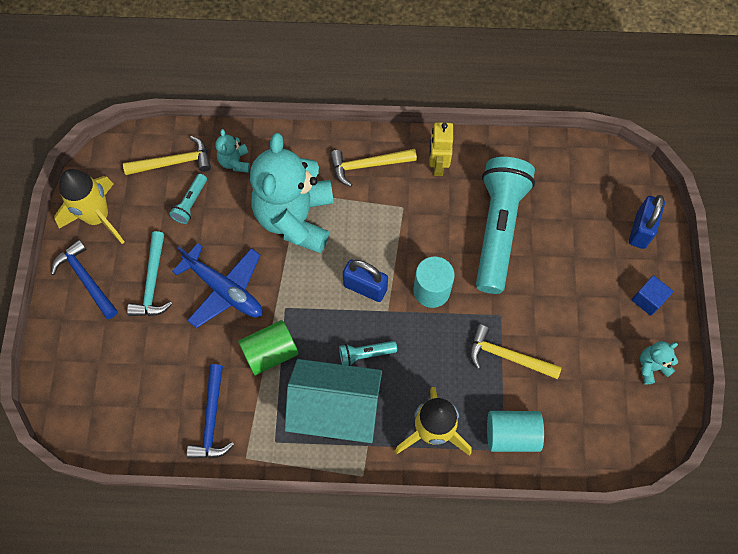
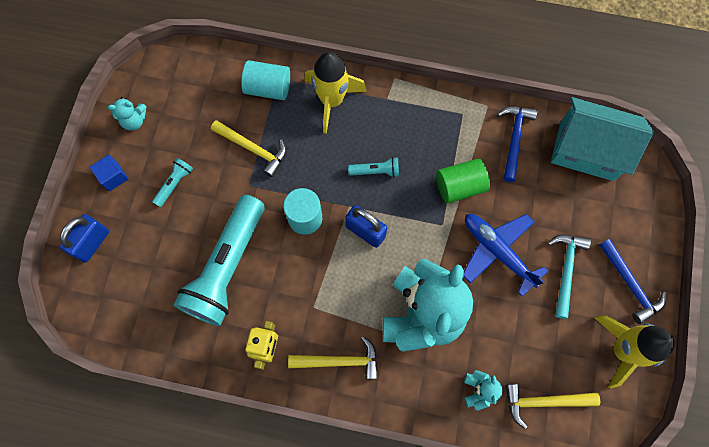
camera: 170 degrees left, 5 degrees up
(191, 203) = (527, 349): turquoise flashlight -> turquoise flashlight (174, 184)
(335, 410) = (409, 130): turquoise house -> turquoise house (586, 151)

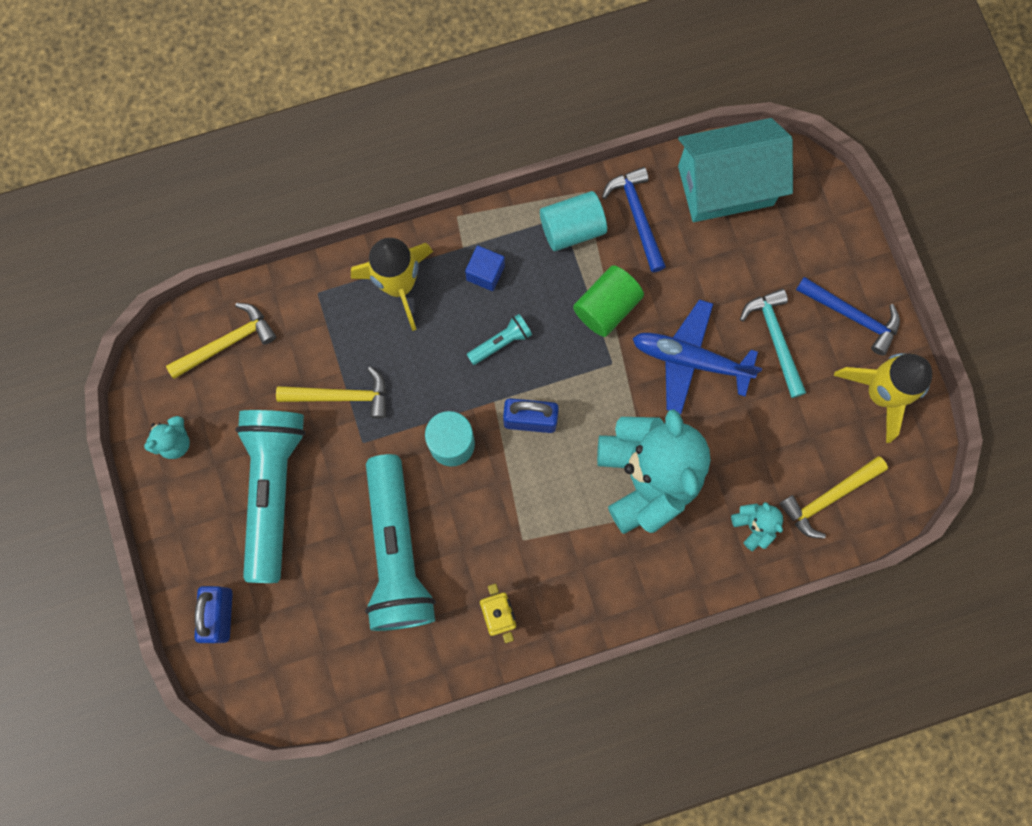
camera: 30 degrees left, 5 degrees up
(113, 177) = (193, 524): blue cube -> blue cube (485, 273)
(174, 184) = (273, 490): turquoise flashlight -> turquoise flashlight, size x2.44
(268, 88) = (313, 312): turquoise cylinder -> turquoise cylinder (572, 229)
(340, 361) = (587, 582): yellow hammer -> yellow hammer (227, 343)

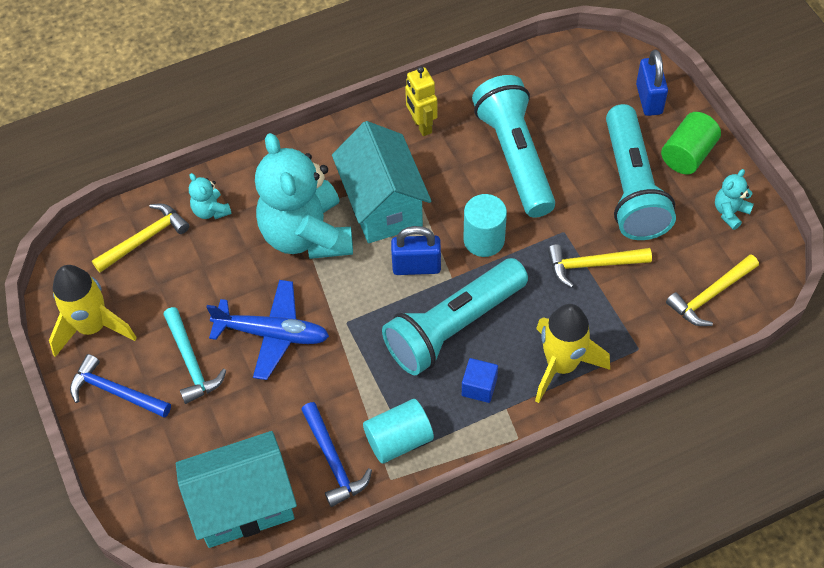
camera: 175 degrees right, 20 degrees down
(501, 342) = (453, 327): turquoise flashlight -> turquoise flashlight, size x2.44
(558, 506) = (382, 205): none -> turquoise house
(606, 307) = (356, 370): green cylinder -> green cylinder (688, 155)

